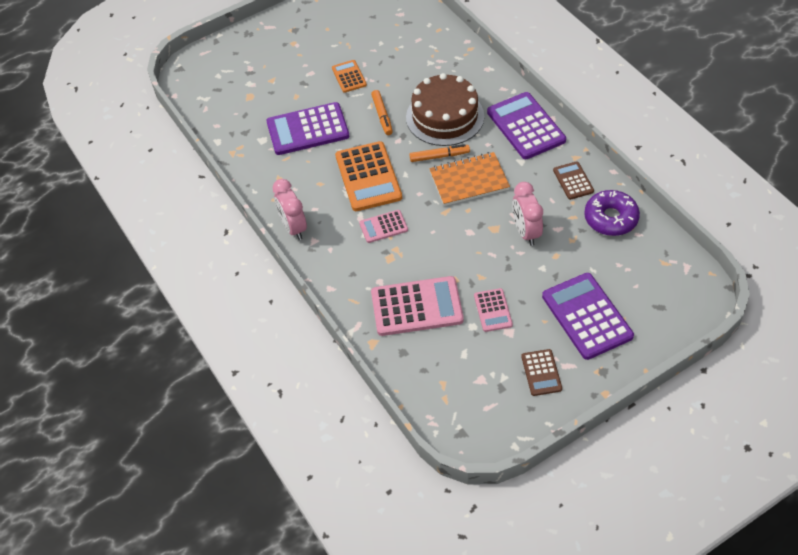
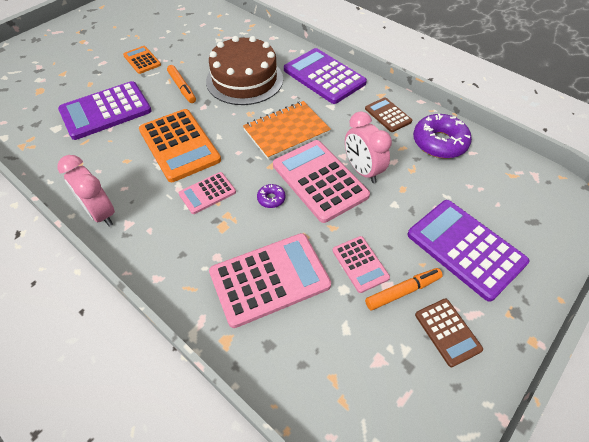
camera: 20 degrees left, 0 degrees up
(436, 242) = (271, 199): none -> purple donut
(439, 156) = (249, 114): orange marker -> orange marker (402, 291)
(484, 234) = (319, 180): none -> pink calculator

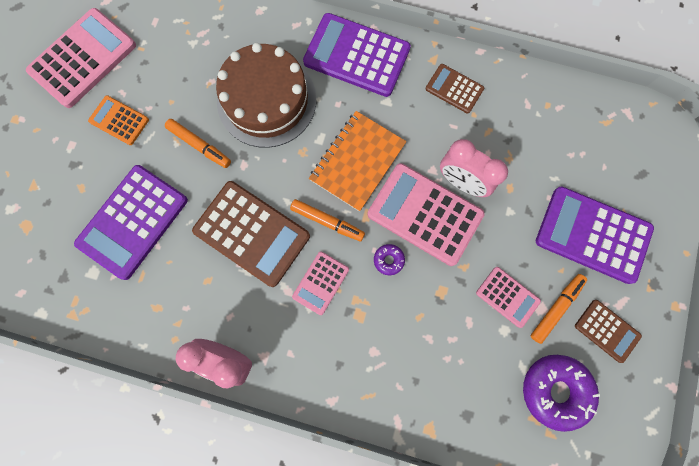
camera: 25 degrees left, 25 degrees up
(179, 145) = (252, 233): orange calculator -> brown calculator
(240, 158) = (327, 221): none -> orange marker
(269, 279) = (435, 351): pink calculator -> pink calculator (83, 58)
(439, 142) = (522, 107): purple donut -> purple donut (555, 390)

